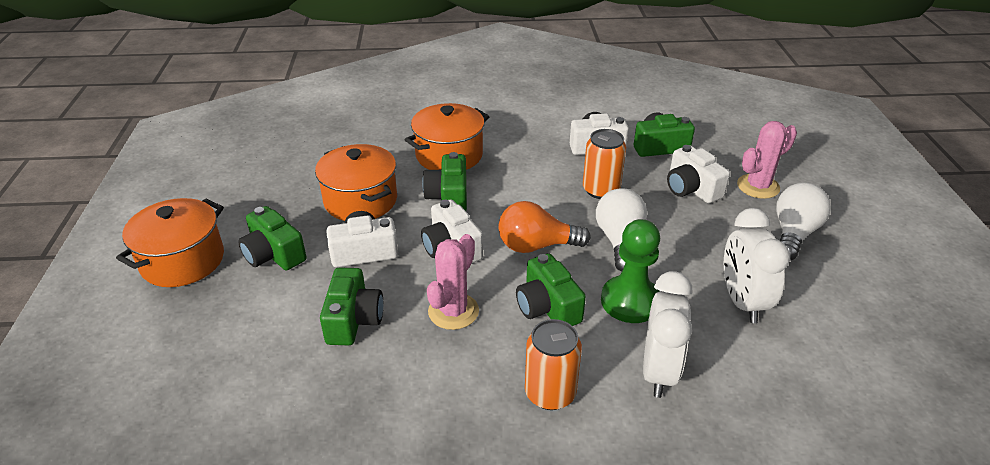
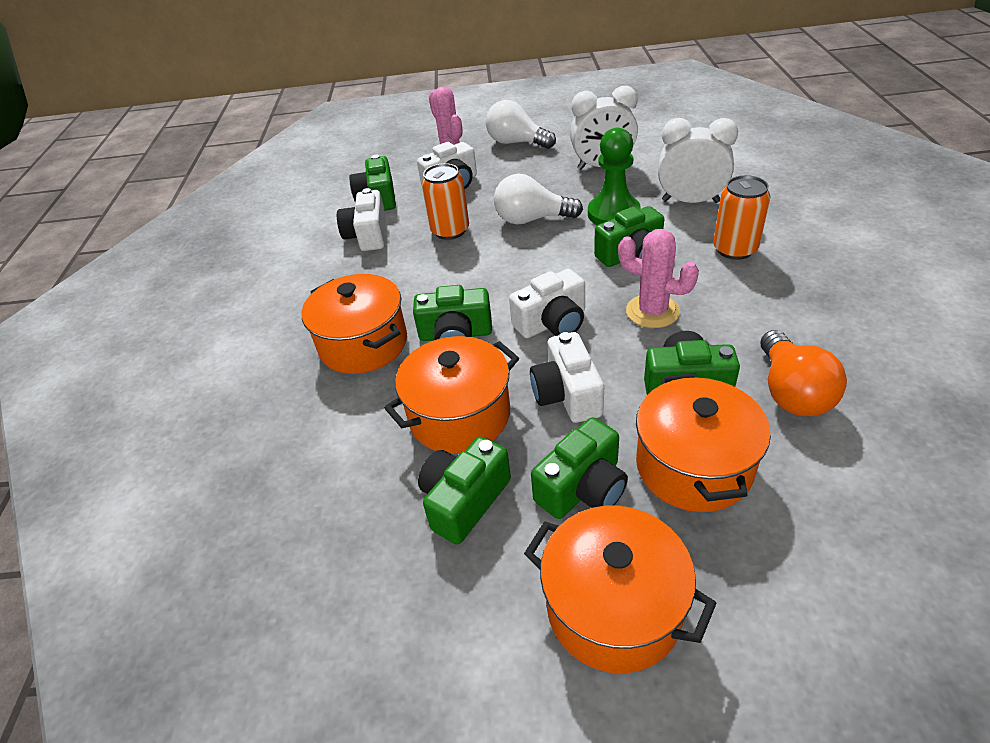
camera: 85 degrees left, 5 degrees up
(268, 311) = (693, 466): none -> orange pot
(287, 204) = (464, 500): none -> green camera
(536, 246) = (543, 266): orange light bulb -> orange light bulb (791, 392)

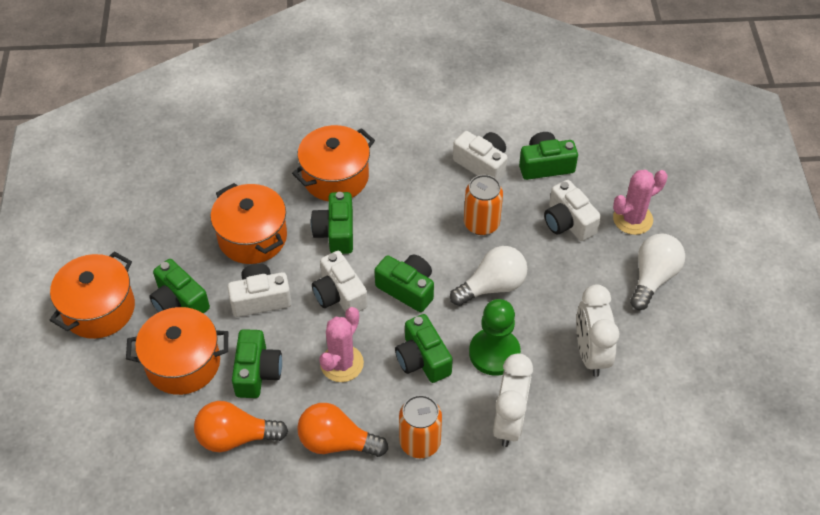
camera: 85 degrees right, 10 degrees up
(368, 235) = (482, 164): white camera -> white camera turned 45 degrees clockwise
(464, 500) = (183, 241): green camera -> green camera (407, 289)
(532, 219) = (492, 286): white light bulb -> white light bulb turned 60 degrees clockwise
(760, 305) = (336, 442): none -> orange light bulb

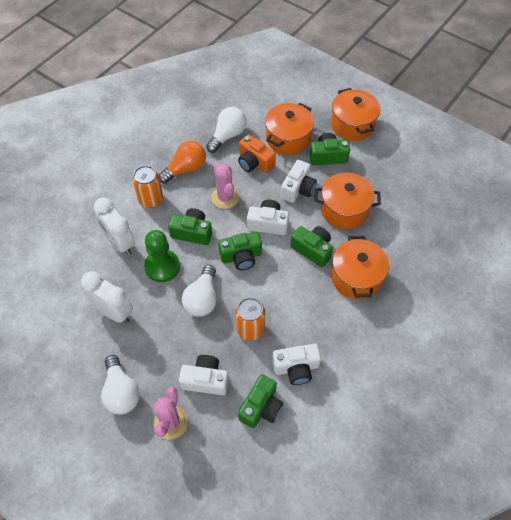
camera: 130 degrees right, 5 degrees up
(235, 437) = (227, 136): orange light bulb -> white light bulb
(257, 372) = (254, 162): green camera -> orange camera

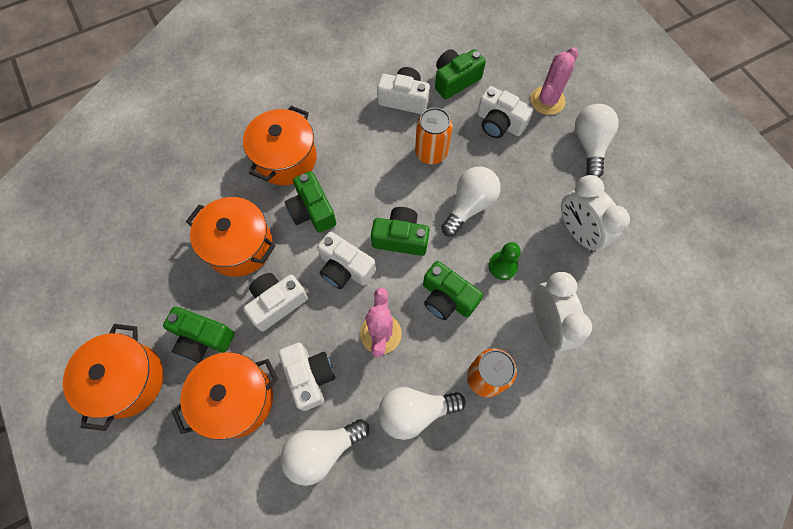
camera: 155 degrees left, 10 degrees up
(162, 267) = (502, 266): green pawn -> green pawn, size x0.61
(185, 169) = (415, 412): orange light bulb -> white light bulb
(254, 162) = (310, 376): orange camera -> white camera

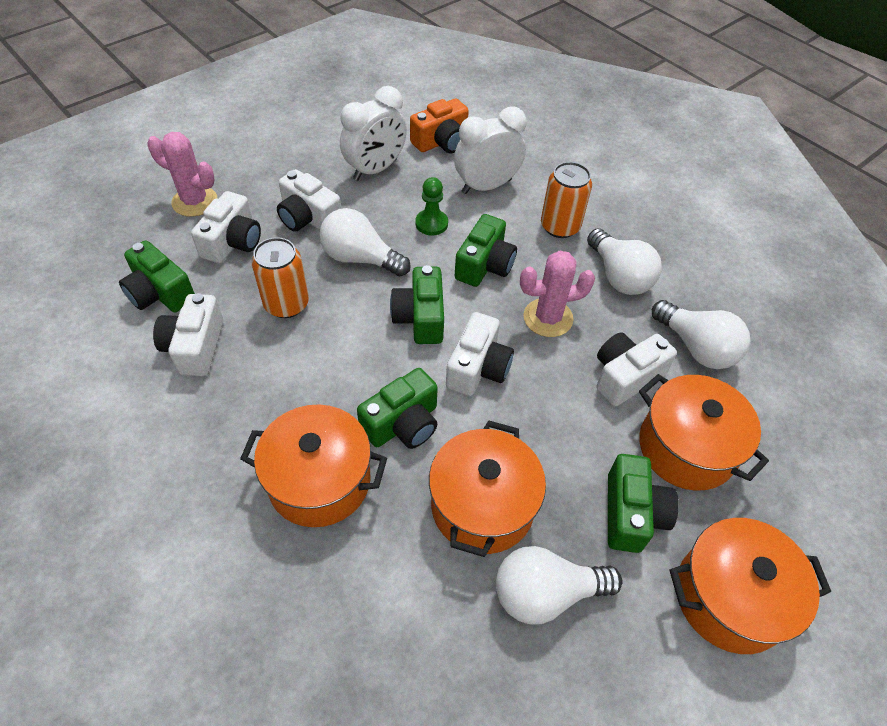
camera: 105 degrees left, 15 degrees down
(277, 303) = (550, 434): white camera -> white camera (308, 218)
(589, 145) = (259, 165): white light bulb -> white light bulb (545, 593)
(617, 297) = (441, 142): none -> orange camera

